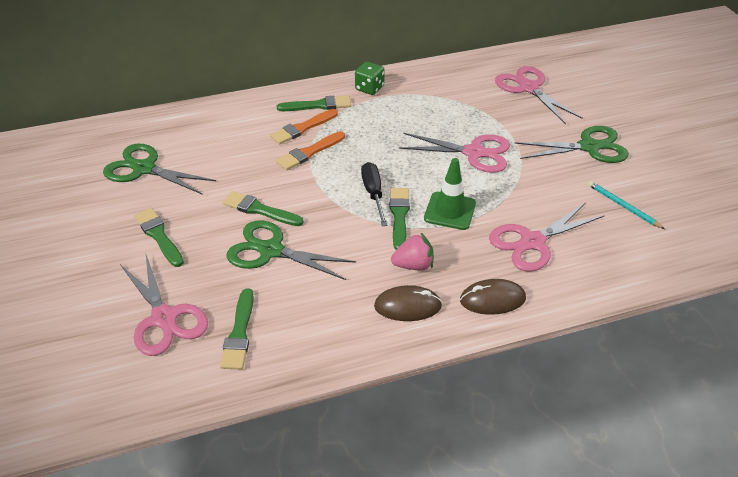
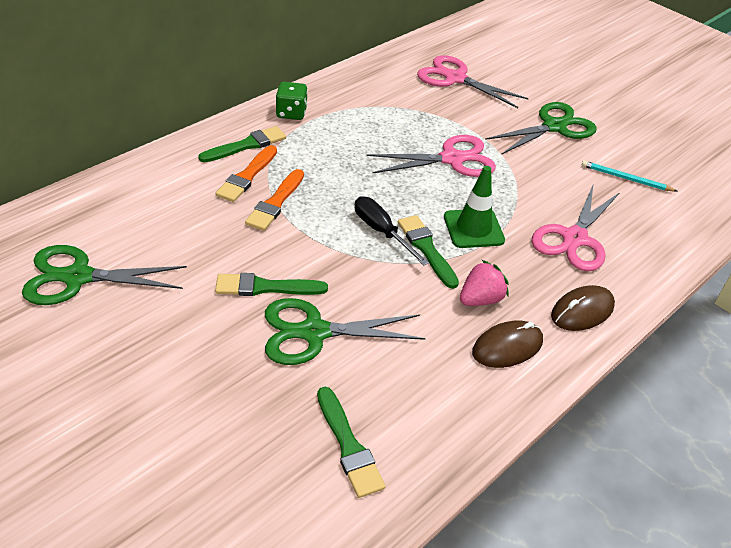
camera: 30 degrees left, 0 degrees up
(159, 236) = (160, 358): green brush -> none
(164, 318) = (242, 461): pink scissors -> none

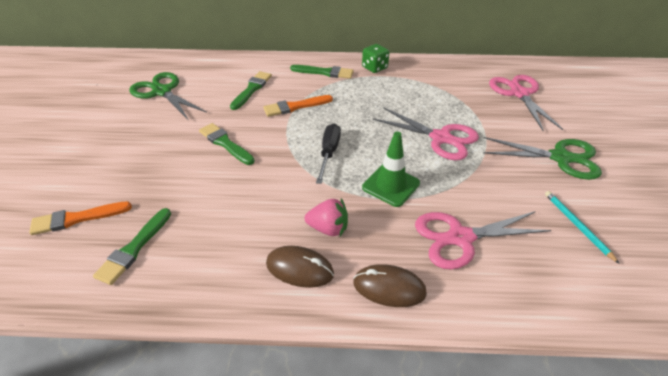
camera: 50 degrees right, 0 degrees up
(247, 176) = (301, 87): orange brush -> orange brush (77, 218)
(314, 332) = (211, 180): green scissors -> none
(426, 249) = (341, 178): green brush -> green brush (252, 89)

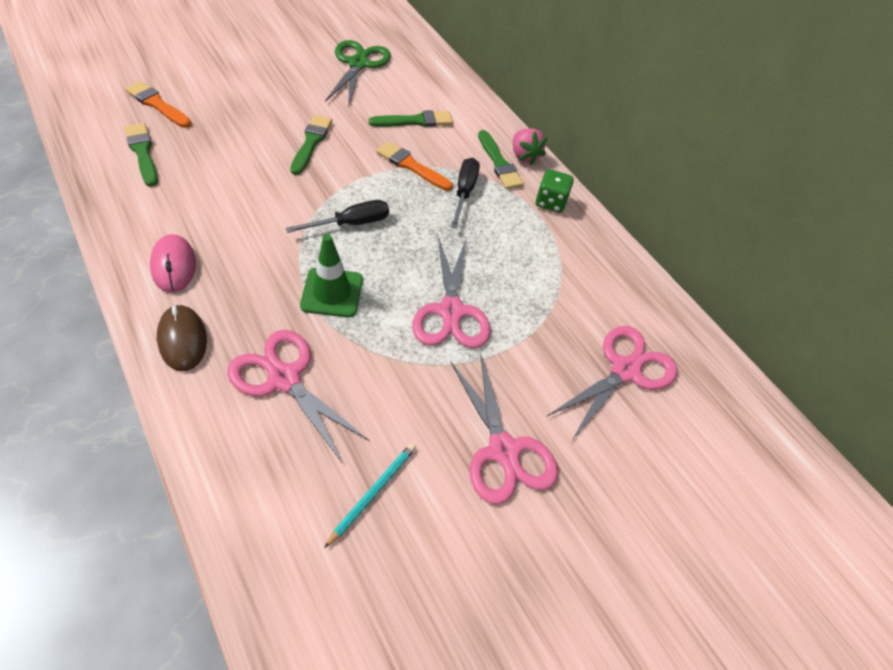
camera: 50 degrees right, 10 degrees up
(134, 248) = (142, 152): green brush -> green brush turned 75 degrees clockwise
(299, 268) = (174, 265): brown mouse -> pink mouse
(328, 228) = (236, 266): pink strawberry -> pink strawberry (524, 156)
(339, 95) = (464, 192): none -> black screwdriver
(560, 158) = (503, 450): green scissors -> pink scissors

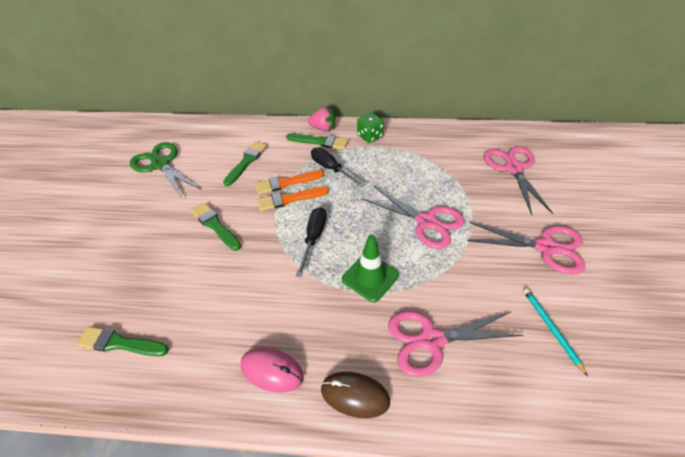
camera: 45 degrees left, 5 degrees down
(157, 104) = (71, 308): orange brush -> orange brush (289, 199)

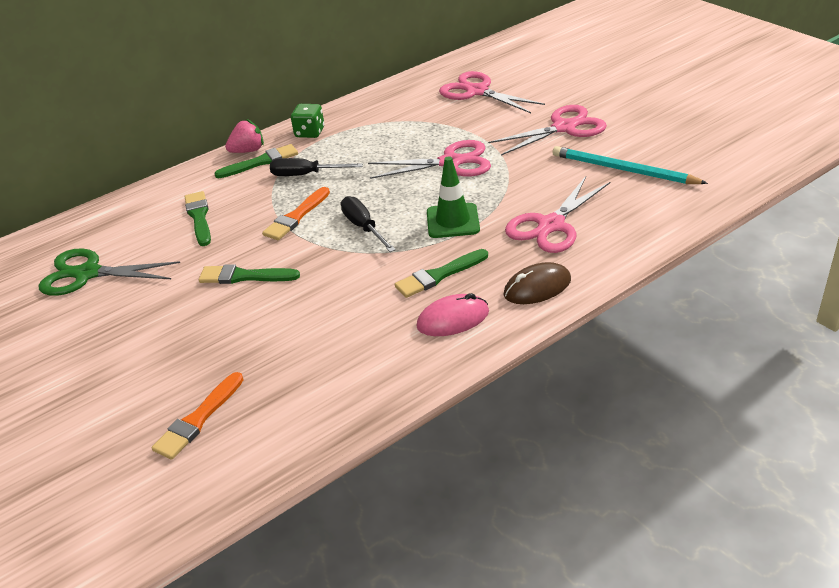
camera: 40 degrees left, 10 degrees down
(120, 343) = (281, 399): green brush -> green brush (439, 275)
(286, 183) = (273, 208): orange brush -> orange brush (198, 419)
(551, 329) = (623, 170): turquoise pencil -> turquoise pencil, size x1.65

